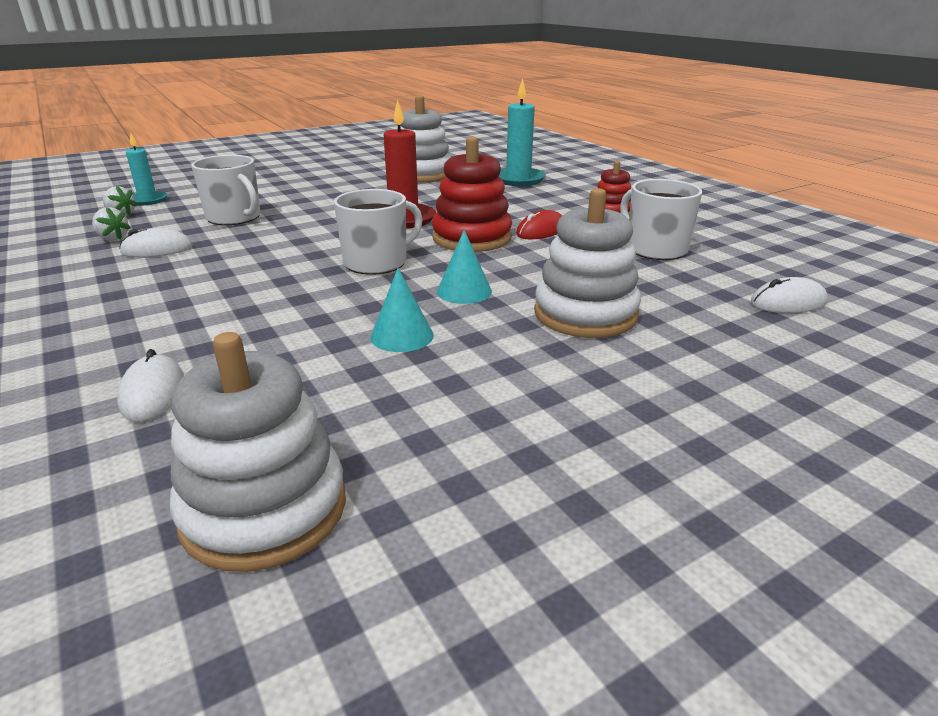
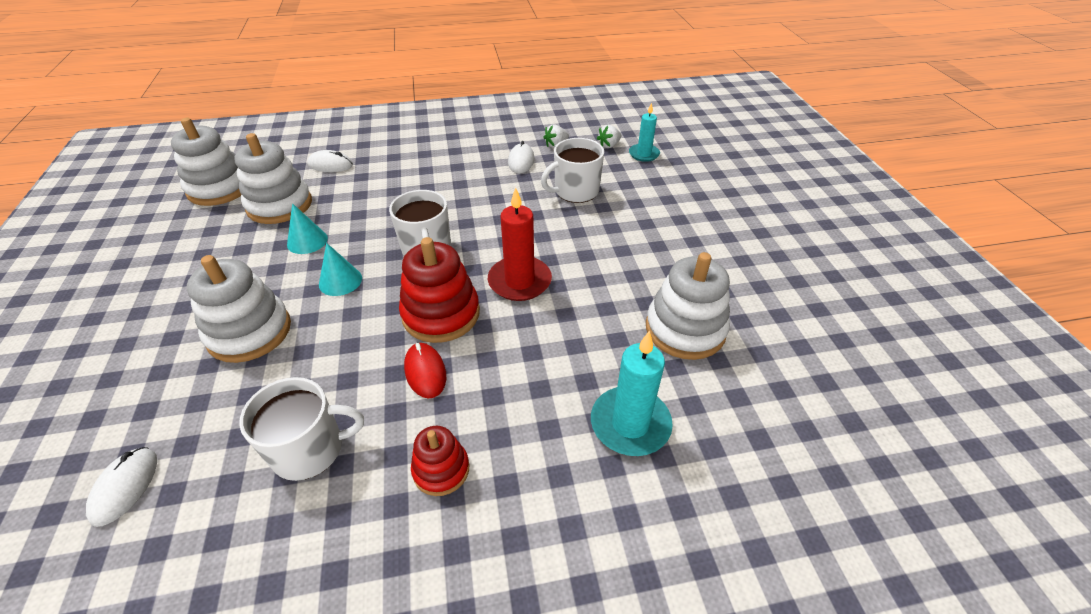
camera: 110 degrees right, 15 degrees up
(314, 396) = (279, 205): none -> white stacking toy

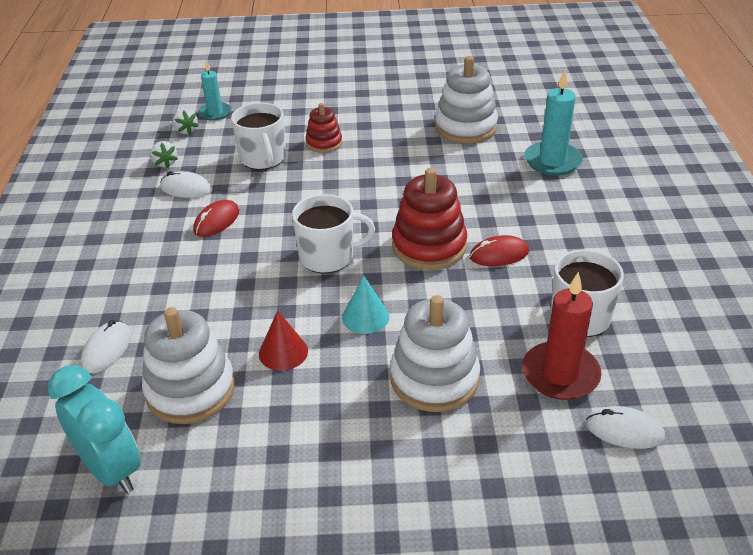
camera: 80 degrees left, 5 degrees down
(219, 188) = (111, 469): white stacking toy -> turquoise clock
(307, 241) = (283, 352): turquoise cone -> red cone
(441, 469) = (594, 245): red stacking toy -> red stacking toy (324, 143)
(476, 183) = (216, 221): none -> red mouse
(519, 281) = (393, 200): red candle -> red candle (560, 374)

